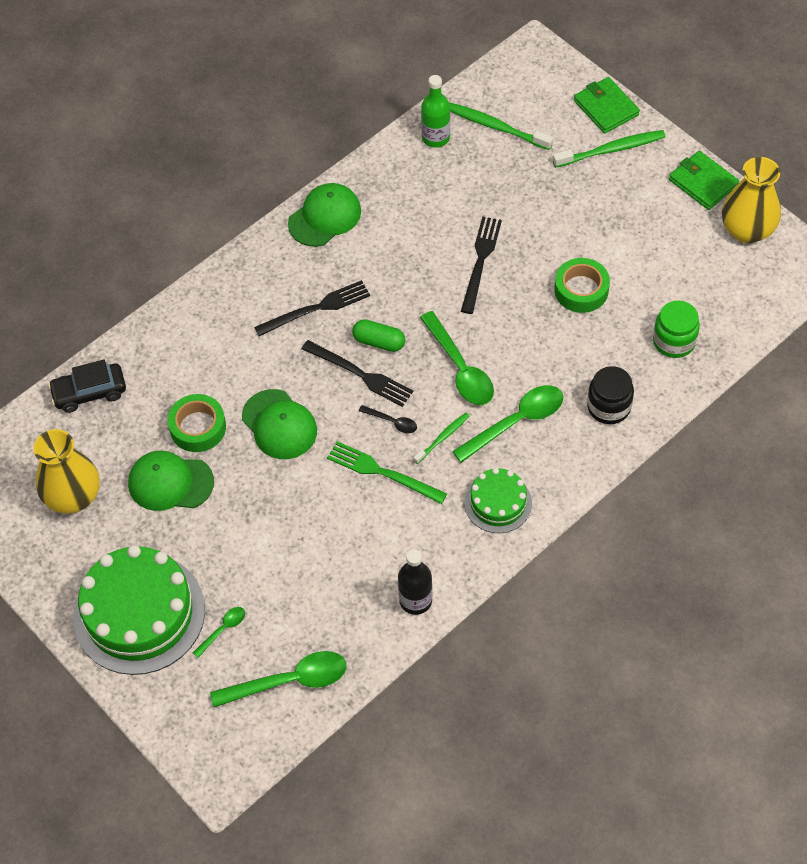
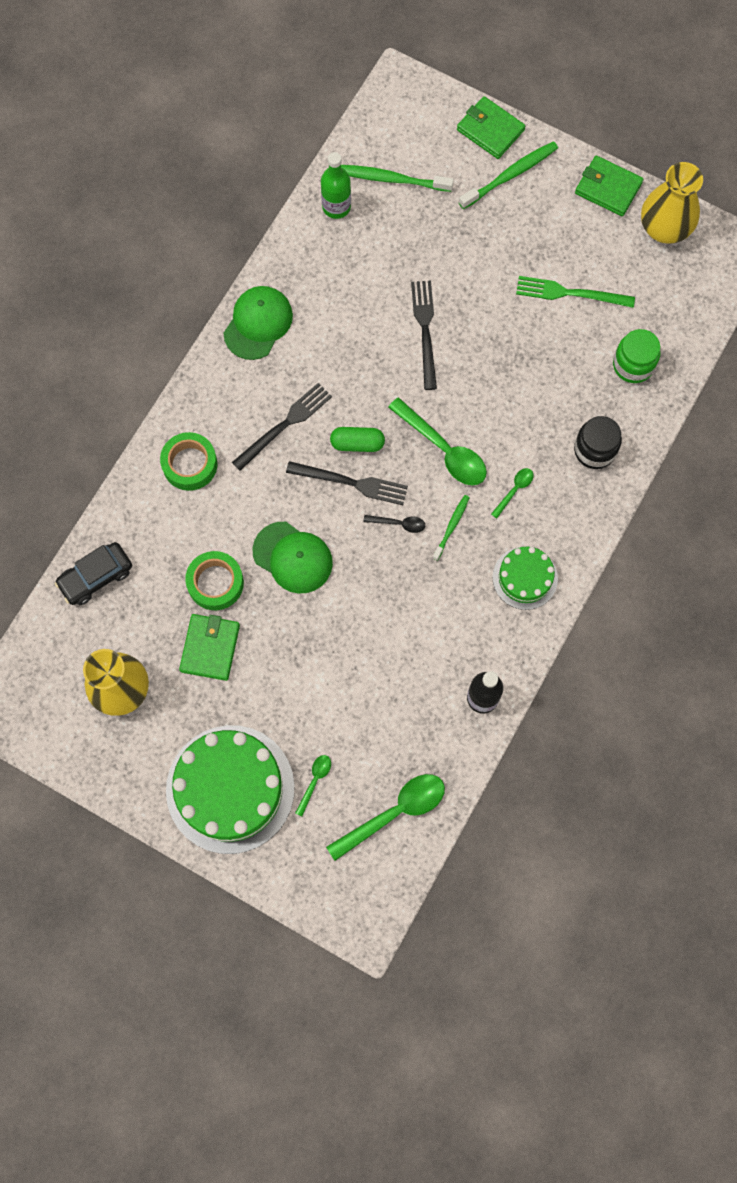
camera: 20 degrees left, 15 degrees up
(170, 483) = (210, 648): green cap -> green wallet
(382, 472) = (407, 578): green fork -> green fork (570, 293)
(516, 422) = (514, 490): green spoon -> green spoon, size x0.49
(581, 290) = (530, 335): green tape -> green tape (190, 464)

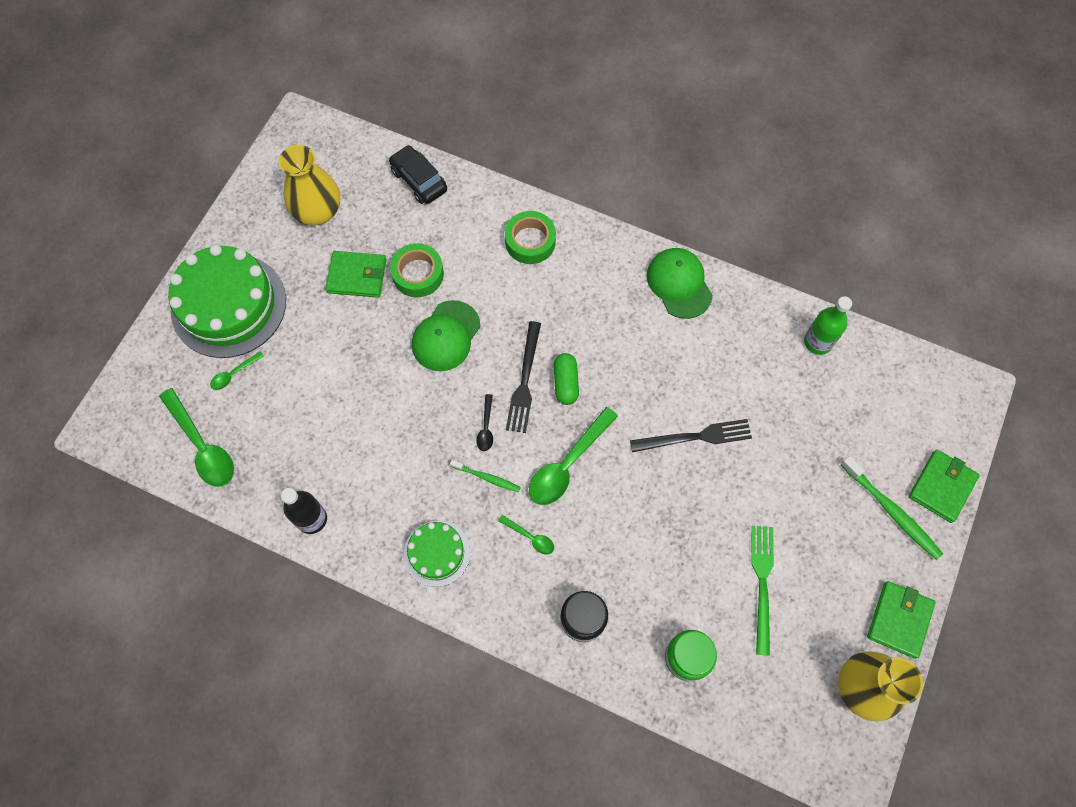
camera: 85 degrees right, 5 degrees down
(258, 323) = (679, 284): green cap -> green cap turned 135 degrees counterclockwise
(285, 425) = (578, 317): black fork -> none
(314, 781) = (234, 374): green spoon -> green spoon turned 120 degrees clockwise
(390, 179) = (860, 390): green toothbrush -> none

